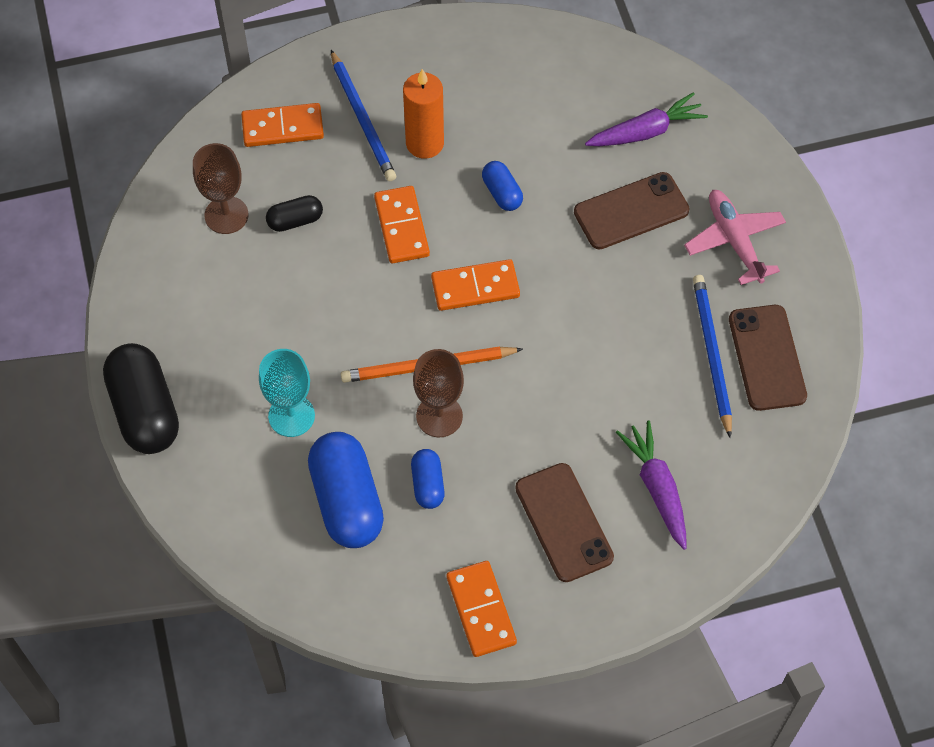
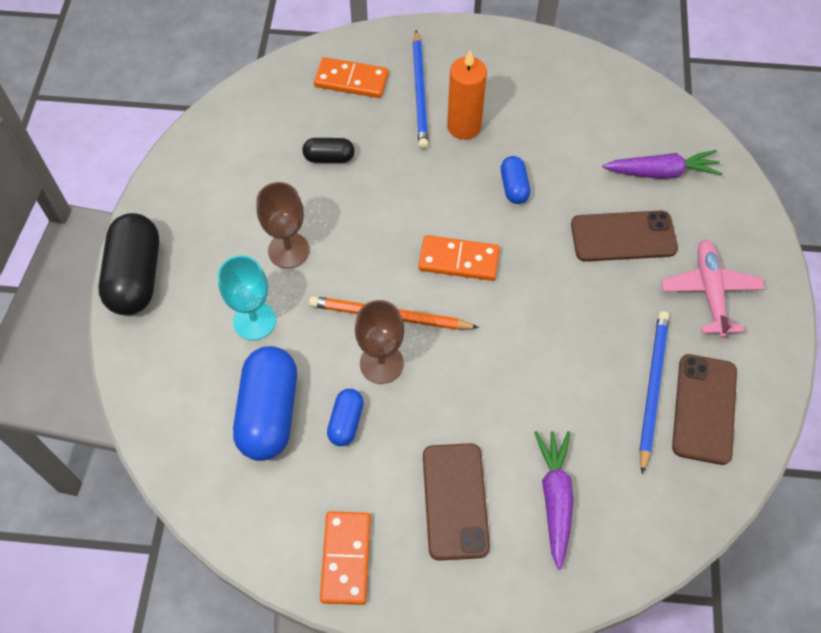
camera: 20 degrees right, 0 degrees up
(226, 215) = (275, 136): brown goblet -> brown goblet (288, 250)
(401, 227) = (416, 189): orange domino -> none

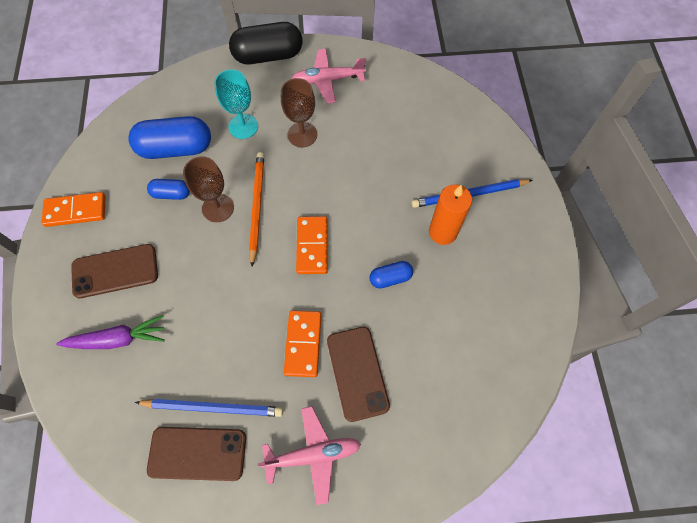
camera: 80 degrees right, 5 degrees up
(205, 208) = (328, 80): none -> pink plane
(329, 157) = (388, 144): black capsule -> none
(351, 80) = (466, 145): orange domino -> orange domino (303, 344)
(661, 172) = (435, 403): purple carrot -> none

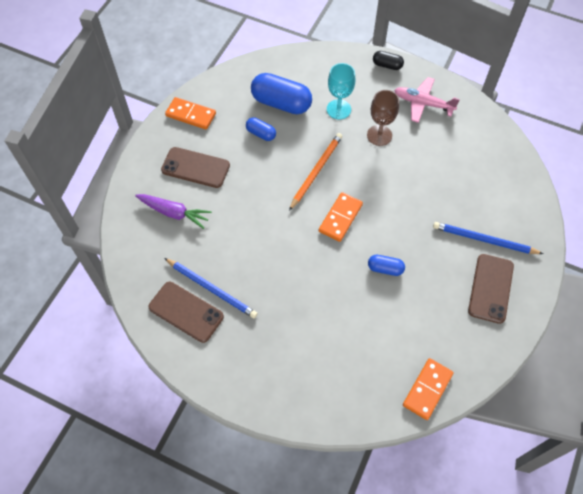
camera: 30 degrees right, 5 degrees down
(218, 208) = (288, 159): brown goblet -> none
(268, 56) = (387, 65): black capsule -> black capsule, size x0.51
(303, 344) = (295, 280): orange domino -> orange domino (427, 389)
(313, 454) = (261, 355): pink plane -> none
(357, 373) = (322, 319): brown phone -> brown phone (490, 288)
(443, 232) = (445, 256): orange candle -> none

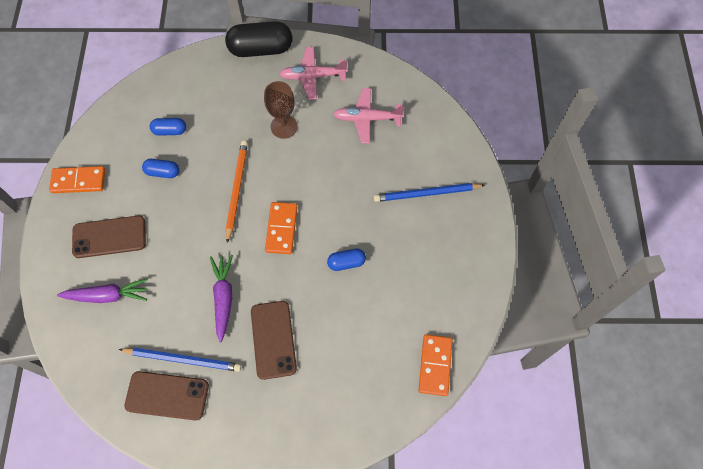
camera: 25 degrees left, 5 degrees up
(266, 253) = (223, 298): none -> purple carrot
(281, 103) = (170, 131): blue capsule -> blue capsule, size x0.51
(338, 109) = (231, 115): turquoise goblet -> none
(387, 65) = (261, 49): black capsule -> black capsule, size x1.95
(456, 156) = (367, 119): none -> pink plane
(490, 288) = (452, 239): brown phone -> brown phone (273, 339)

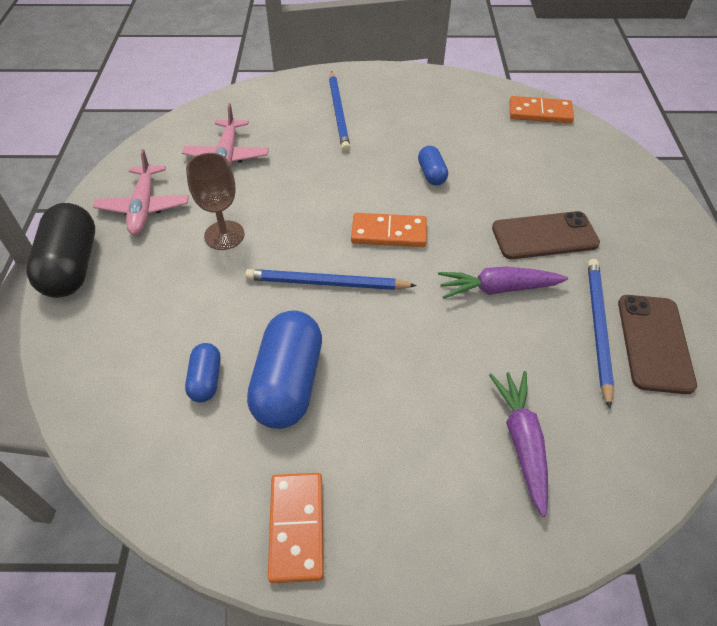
camera: 90 degrees left, 15 degrees down
(109, 237) = (414, 453): brown phone -> none
(163, 172) = (288, 383): blue capsule -> blue capsule, size x1.95
(237, 189) = (326, 283): orange pencil -> blue pencil

